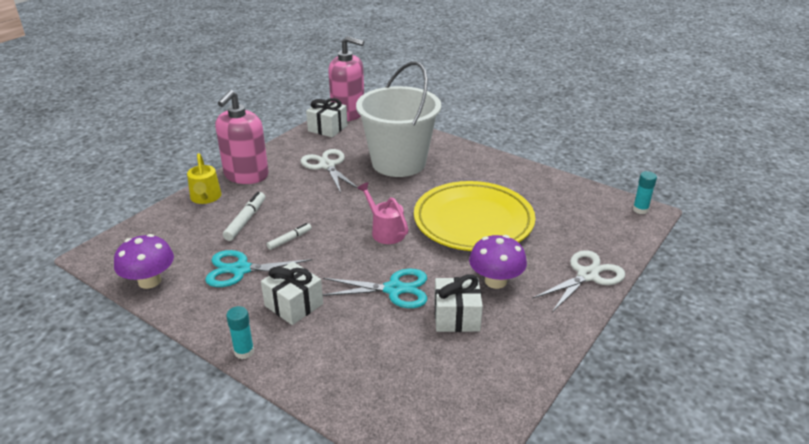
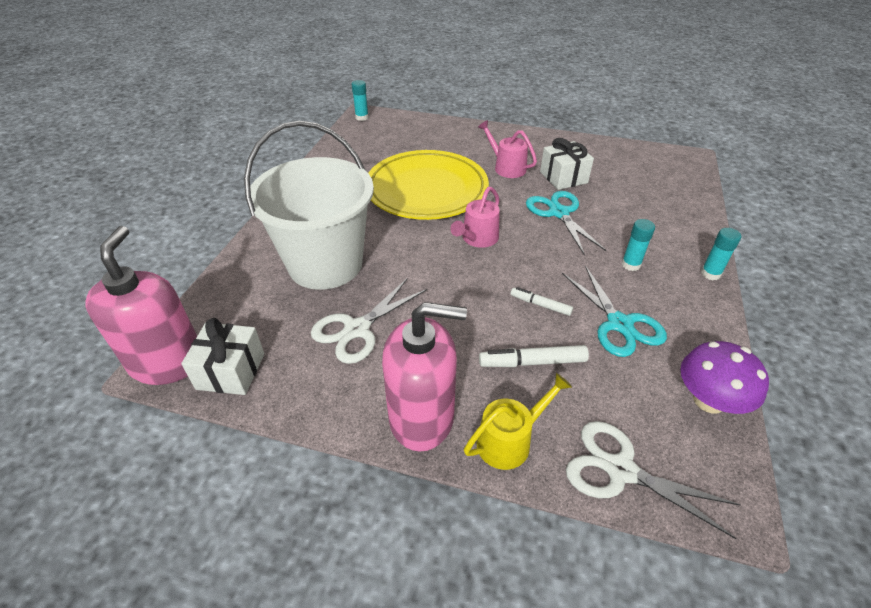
camera: 110 degrees left, 10 degrees up
(294, 305) = (631, 265): white gift -> turquoise glue stick
(495, 281) = (506, 167): purple mushroom -> pink watering can
(587, 275) = (468, 132): white scissors -> white scissors (621, 470)

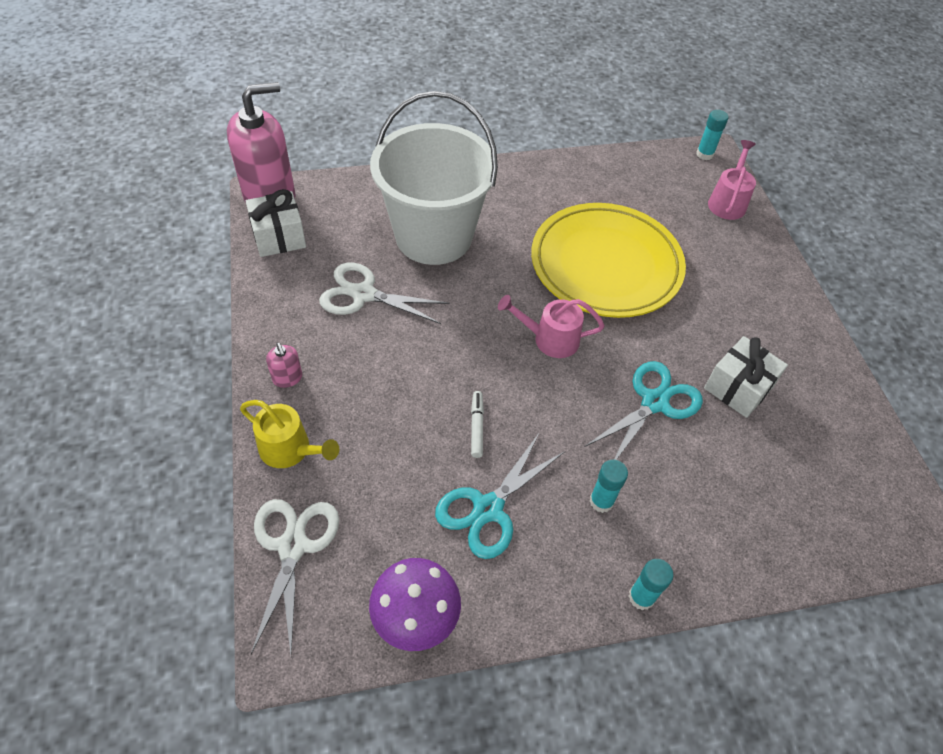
camera: 60 degrees right, 10 degrees up
(422, 417) = (287, 378): pink soap dispenser -> pink soap dispenser, size x0.40
(506, 167) = (712, 322): pink watering can -> pink watering can (728, 202)
(532, 362) = (391, 442): white marker -> none

